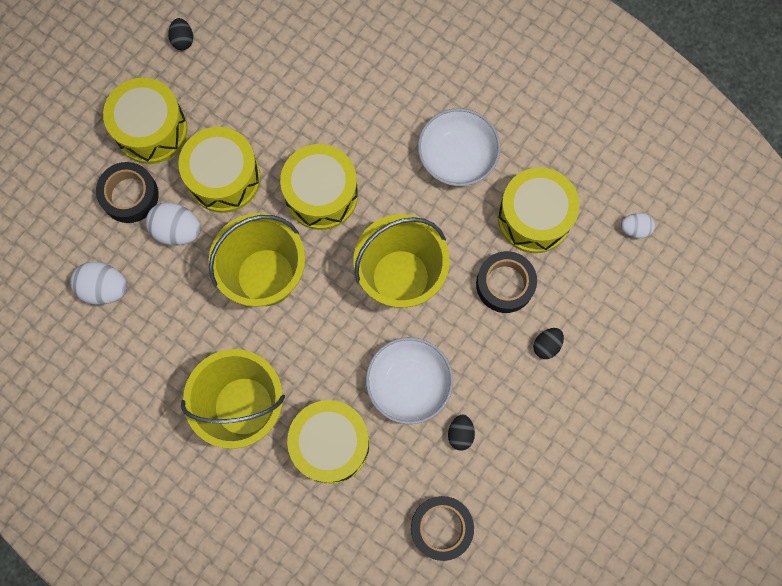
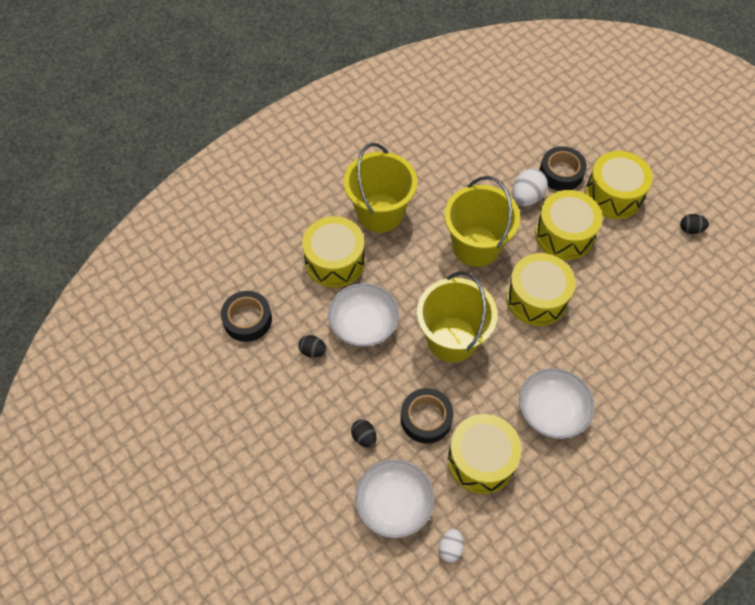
camera: 105 degrees right, 15 degrees down
(104, 288) = (491, 147): white egg -> none
(608, 295) = (394, 504): none -> white bowl

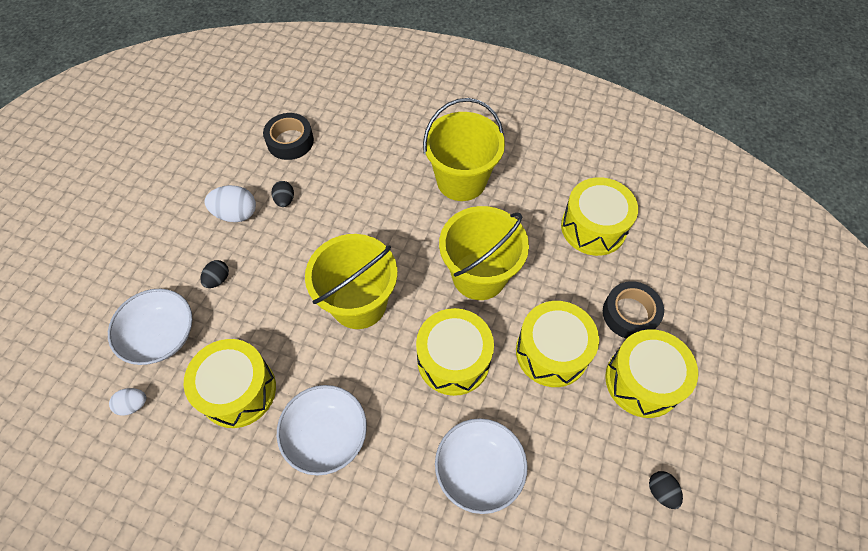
camera: 60 degrees right, 0 degrees up
(334, 261) = (386, 172): yellow drum -> yellow drum (593, 227)
(363, 324) = (334, 224): white bowl -> white bowl (479, 469)
(426, 418) = (261, 321): black tape -> none
(526, 197) = (572, 294): white egg -> white egg (236, 214)

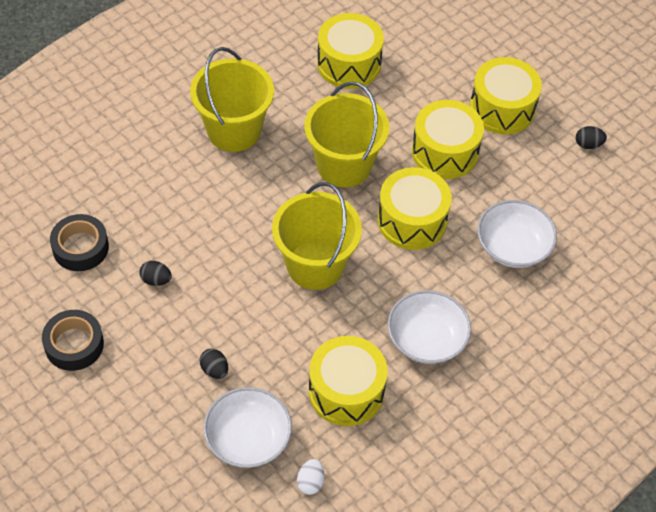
camera: 65 degrees left, 5 degrees down
(236, 214) = (143, 328): white egg -> none
(630, 314) = (443, 85): black tape -> black tape (74, 344)

